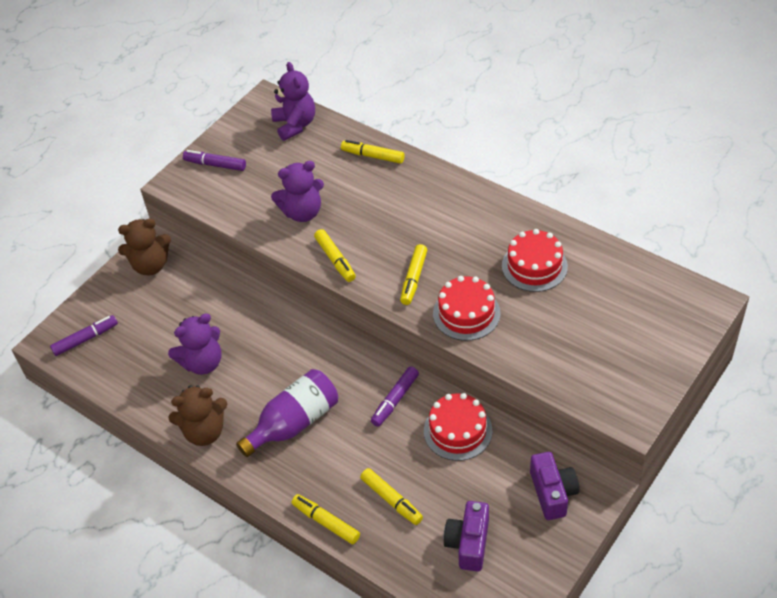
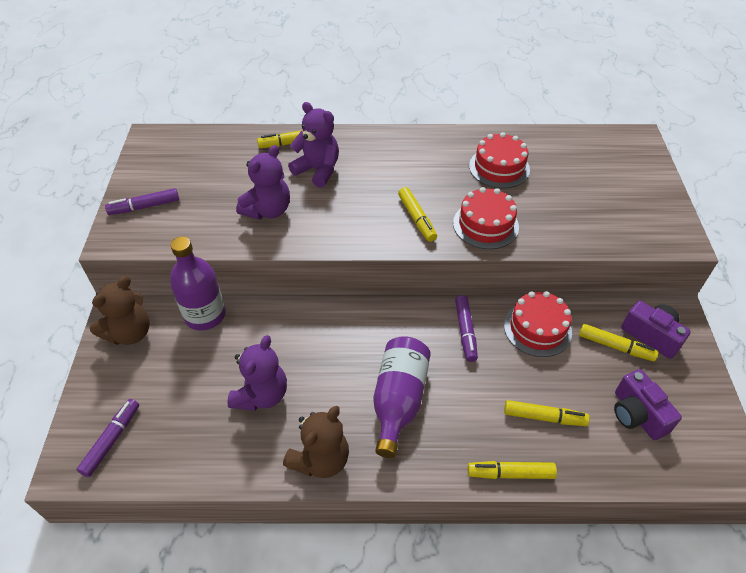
camera: 40 degrees left, 0 degrees up
(211, 279) = (205, 315): none -> purple bottle
(295, 125) = (196, 146): purple teddy bear -> purple teddy bear (318, 170)
(335, 259) = (335, 234): yellow marker -> yellow marker (615, 346)

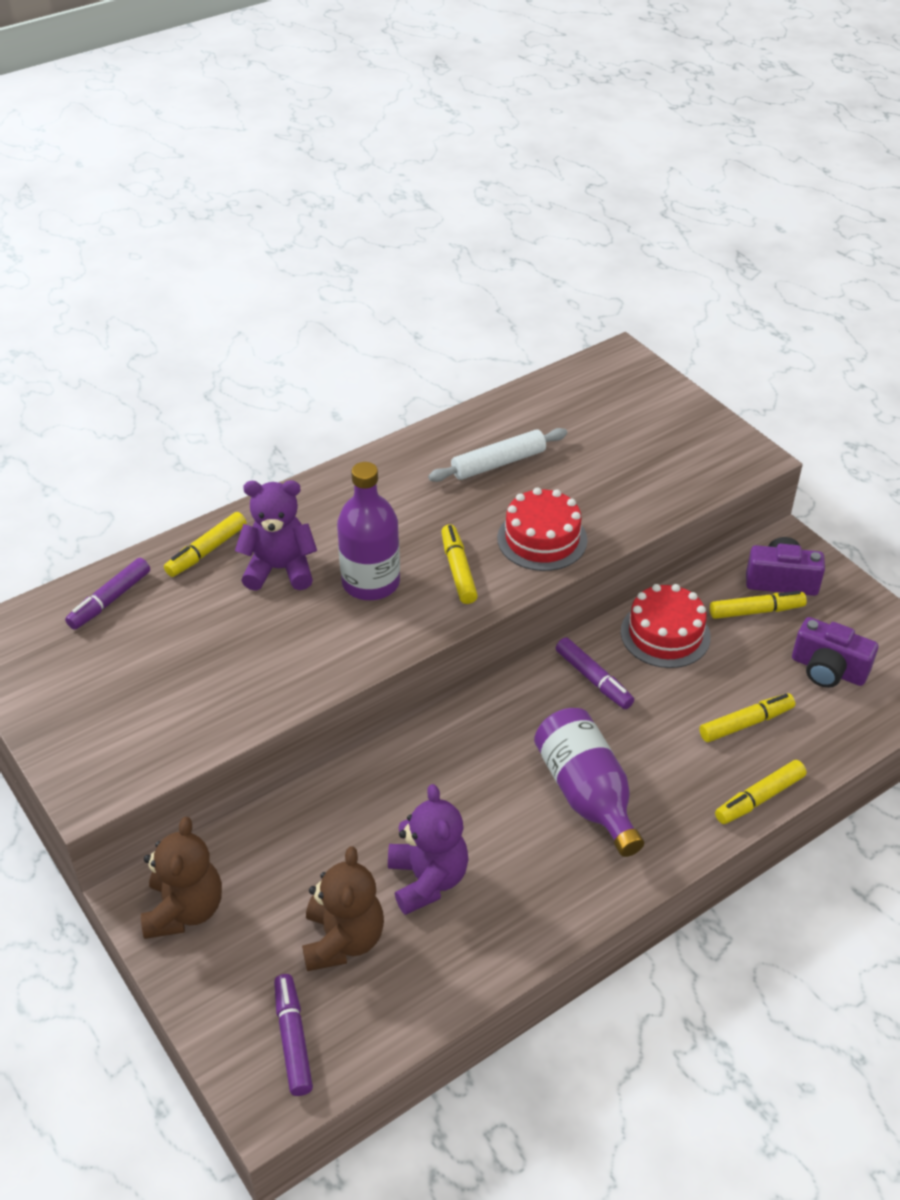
camera: 35 degrees left, 5 degrees down
(144, 207) = (87, 730): purple marker -> purple marker (110, 600)
(205, 315) = (265, 832): purple bottle -> purple bottle (371, 582)
(268, 210) = (265, 650): purple teddy bear -> none
(320, 459) = (558, 904): brown teddy bear -> brown teddy bear (343, 940)
(416, 218) = (458, 570): yellow marker -> yellow marker turned 135 degrees counterclockwise
(499, 167) = (498, 463): red cake -> white rolling pin

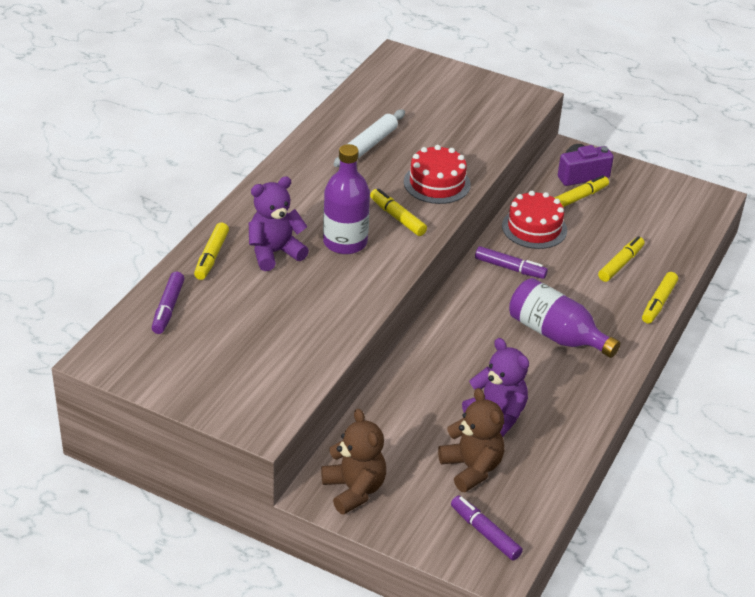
camera: 30 degrees left, 5 degrees down
(828, 669) = (646, 218): purple camera -> none

